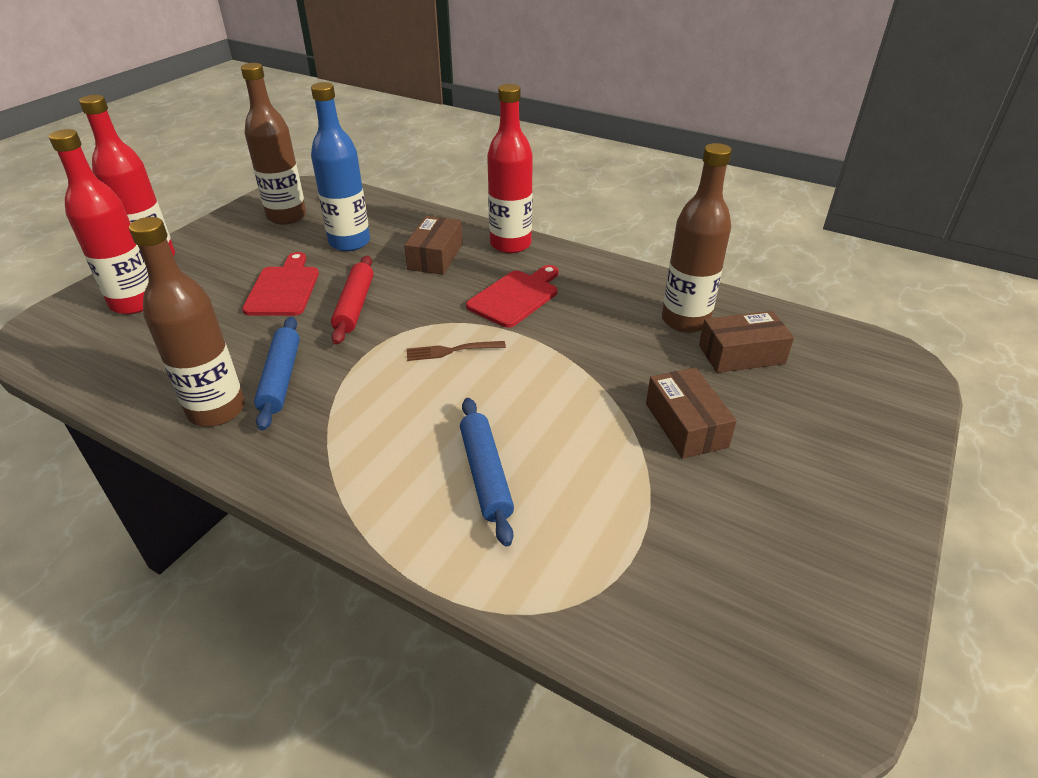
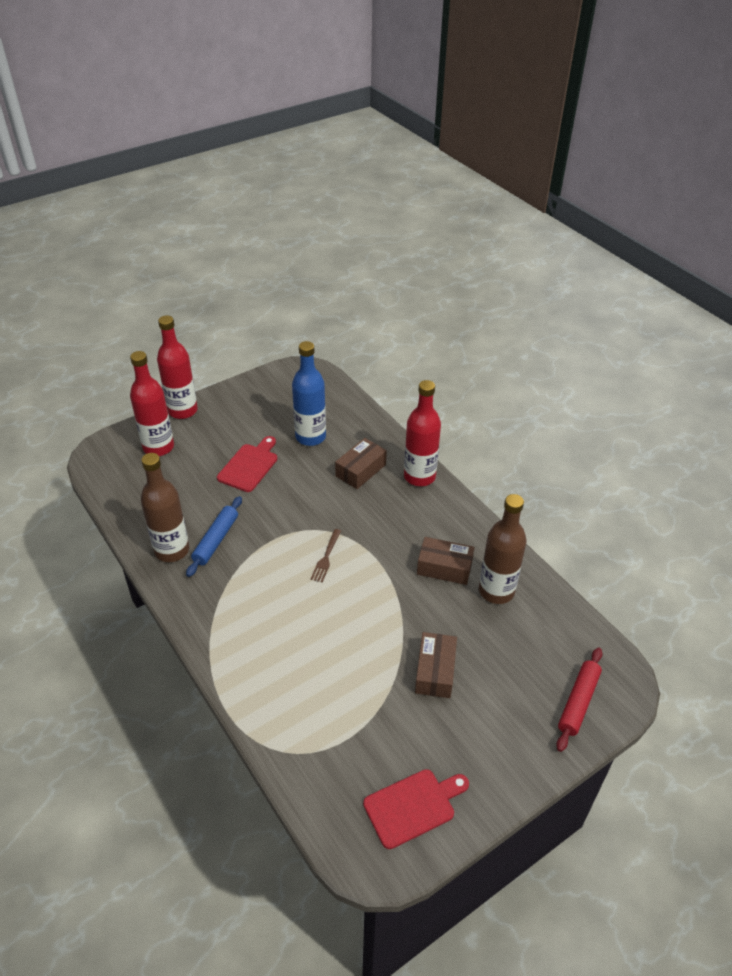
camera: 25 degrees right, 5 degrees up
(287, 216) = (281, 397): brown bottle -> none
(355, 306) = (286, 497): red rolling pin -> red rolling pin (578, 702)
(452, 350) = (326, 557): brown fork -> brown fork turned 90 degrees counterclockwise
(485, 475) = (294, 655): blue rolling pin -> none
(515, 297) = (393, 527): red cutting board -> red cutting board (413, 806)
(741, 354) = (514, 633): brown box -> brown box (444, 567)

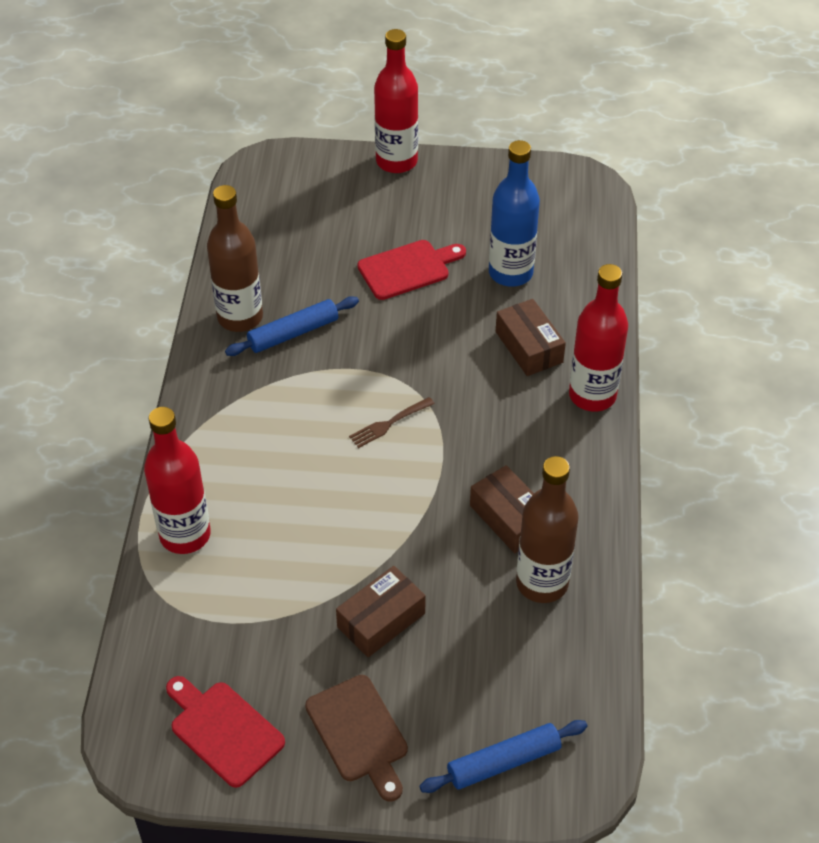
camera: 40 degrees right, 5 degrees up
(158, 447) = (331, 192): red bottle -> red bottle (185, 535)
(360, 470) = (529, 347): brown box -> brown box turned 75 degrees clockwise
(413, 806) = (223, 730): red cutting board -> red cutting board turned 150 degrees counterclockwise
(490, 745) = (359, 733): none -> brown cutting board
(578, 702) = (504, 762): red rolling pin -> blue rolling pin

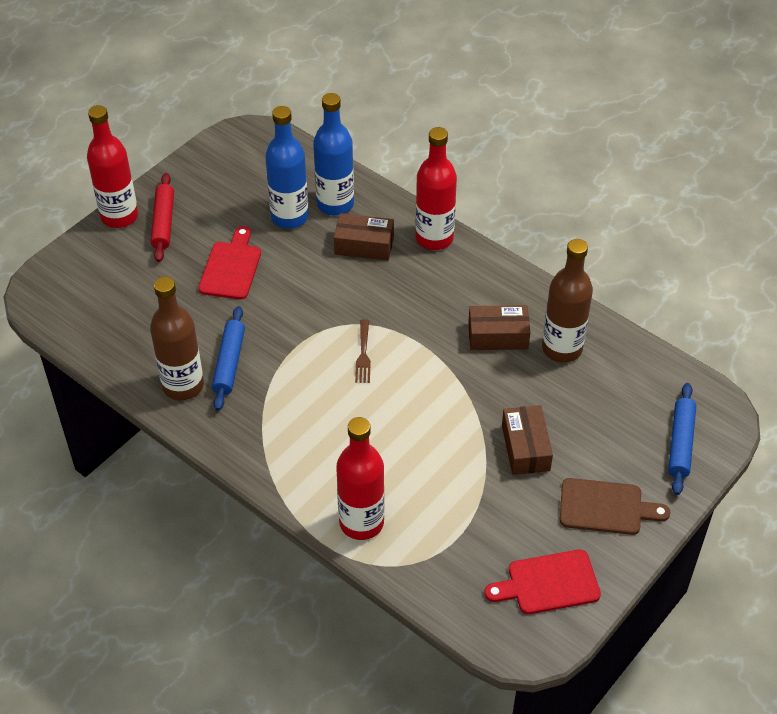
camera: 55 degrees left, 0 degrees up
(417, 193) = (163, 222): none -> red rolling pin
(561, 296) = (335, 204): none -> blue bottle

